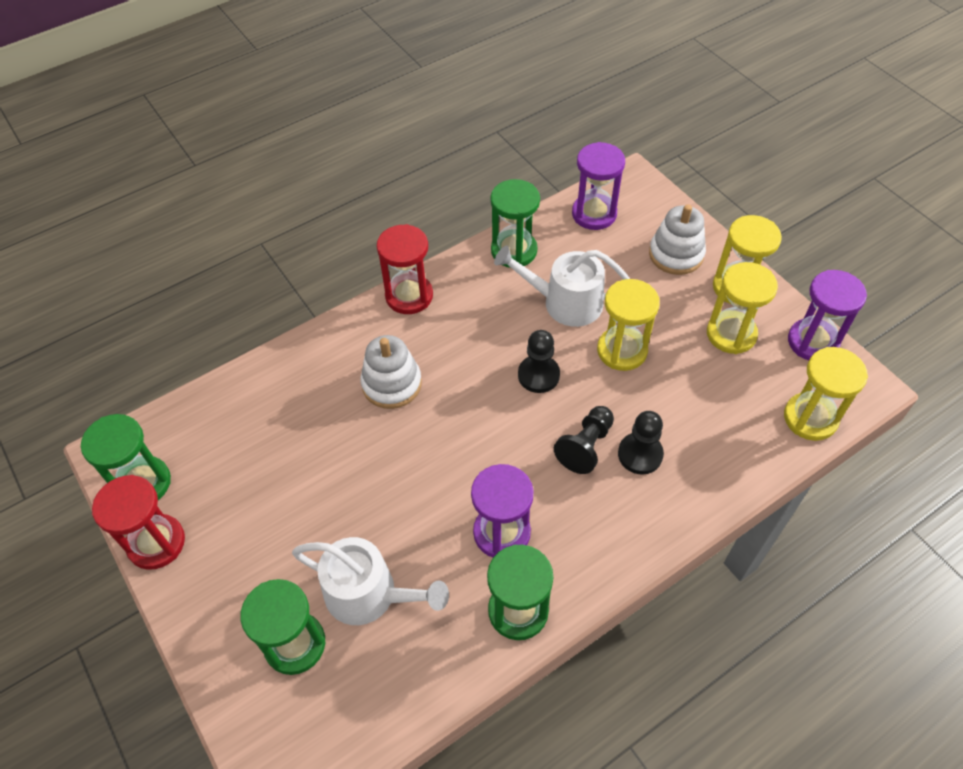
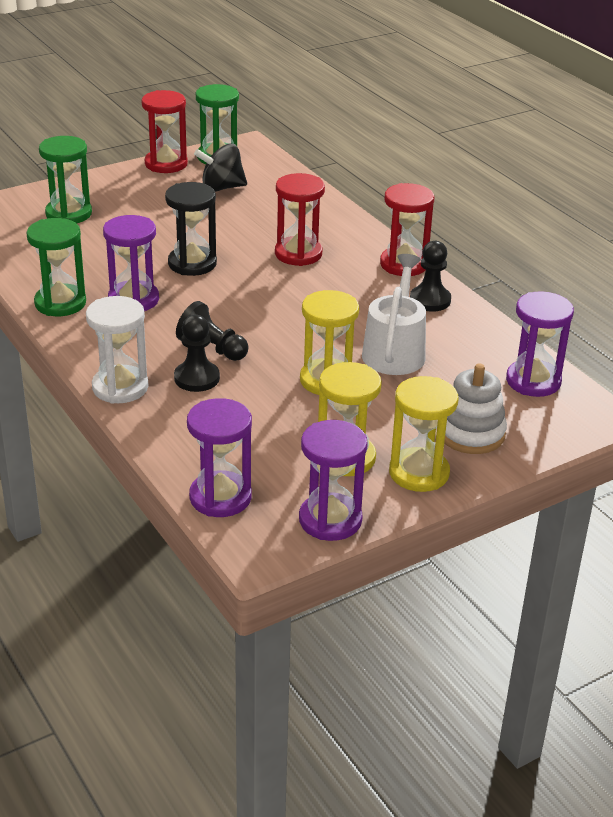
camera: 90 degrees right, 20 degrees down
(231, 471) = (221, 188): none -> black spinning top
(369, 594) = (97, 241): white watering can -> none
(392, 384) = (298, 254): white stacking toy -> red hourglass
(418, 483) = (192, 264): none -> black hourglass
(514, 251) = (469, 325): green hourglass -> none
(538, 375) = (300, 329): black pawn -> black pawn (430, 300)
(670, 520) = (120, 387): none -> white hourglass
(810, 418) = (220, 497): yellow hourglass -> purple hourglass

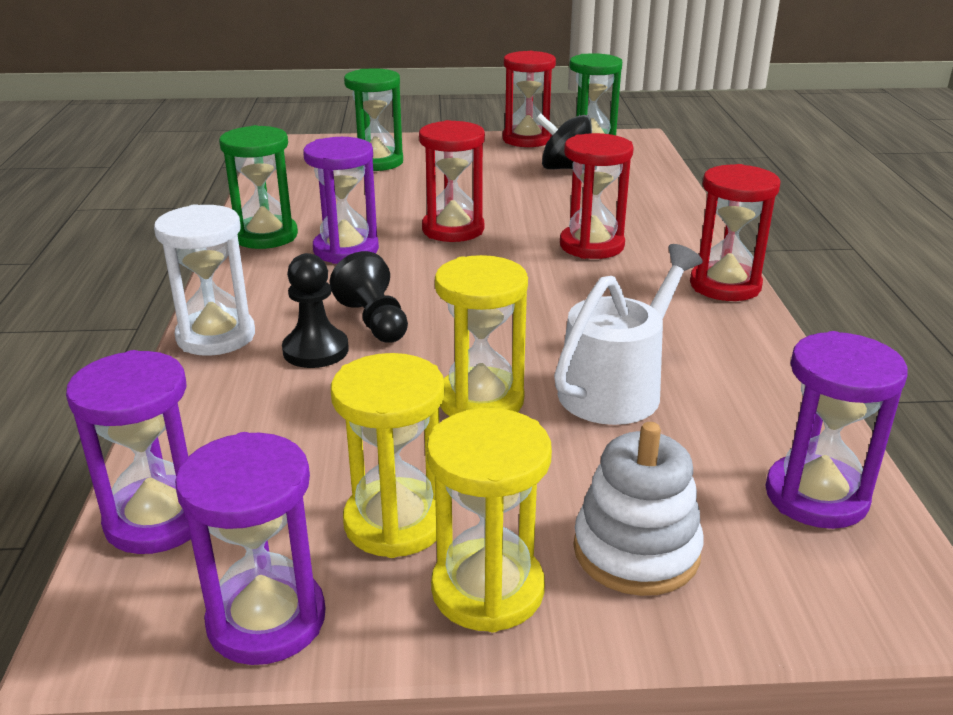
camera: 30 degrees right, 5 degrees down
(192, 264) = (453, 229): black hourglass -> red hourglass
(430, 300) = (728, 336): black pawn -> none

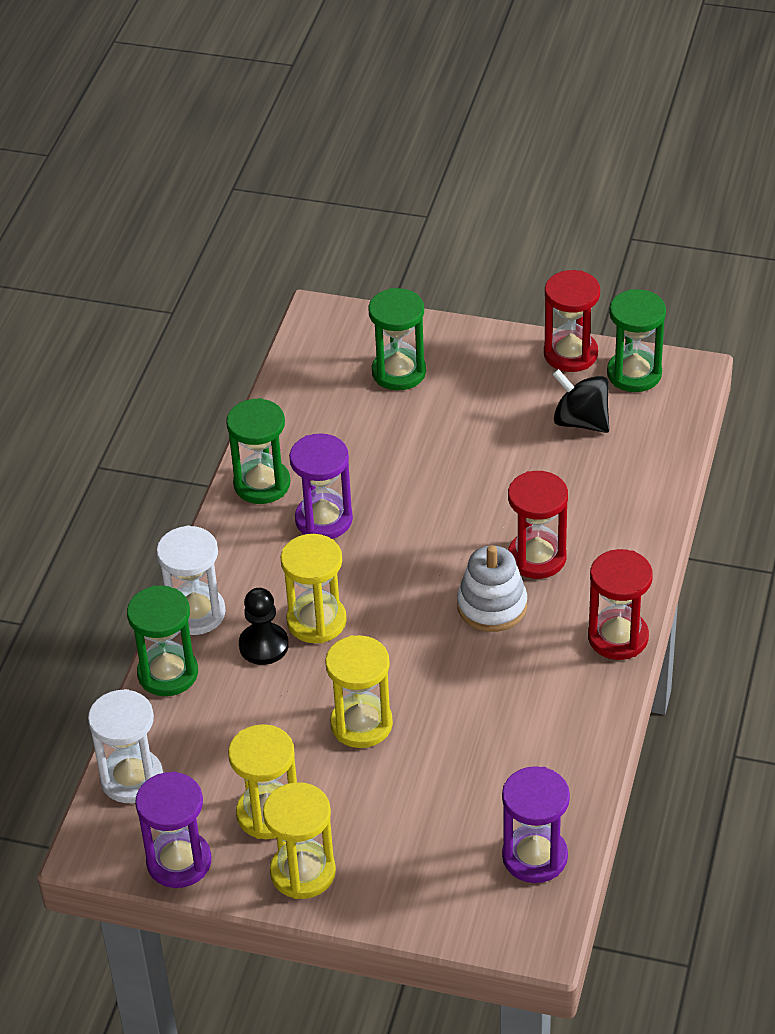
camera: 20 degrees right, 15 degrees up
(158, 519) = (132, 778): purple hourglass -> white hourglass
(191, 395) = (168, 673): none -> green hourglass
(374, 321) = (316, 621): black pawn -> yellow hourglass
(453, 229) = (426, 507): red hourglass -> none
(617, 388) = (462, 734): white watering can -> none
(636, 551) = (399, 868): white stacking toy -> white stacking toy (492, 606)

